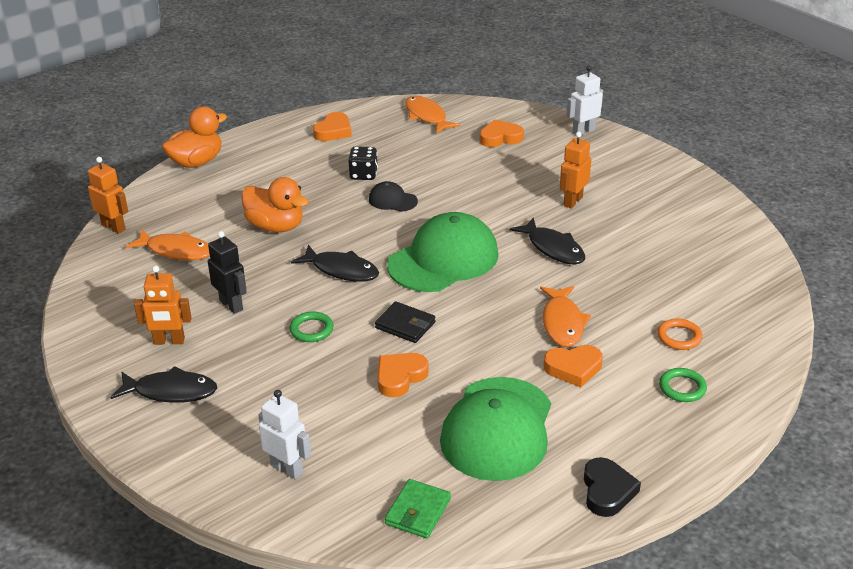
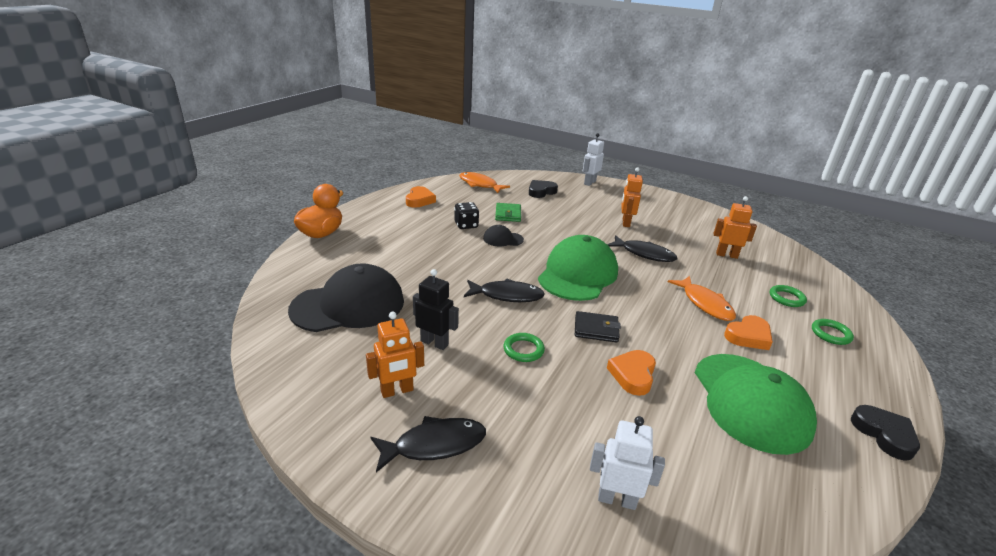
camera: 25 degrees left, 5 degrees down
(114, 227) = (273, 295): orange robot -> orange robot (726, 255)
(176, 251) = (348, 305): orange fish -> black cap
(275, 226) = (425, 271): orange duck -> none
(418, 511) = (773, 508): green wallet -> green wallet (508, 214)
(500, 138) = (541, 191): orange heart -> black heart
(679, 337) = (786, 298): orange ring -> green ring

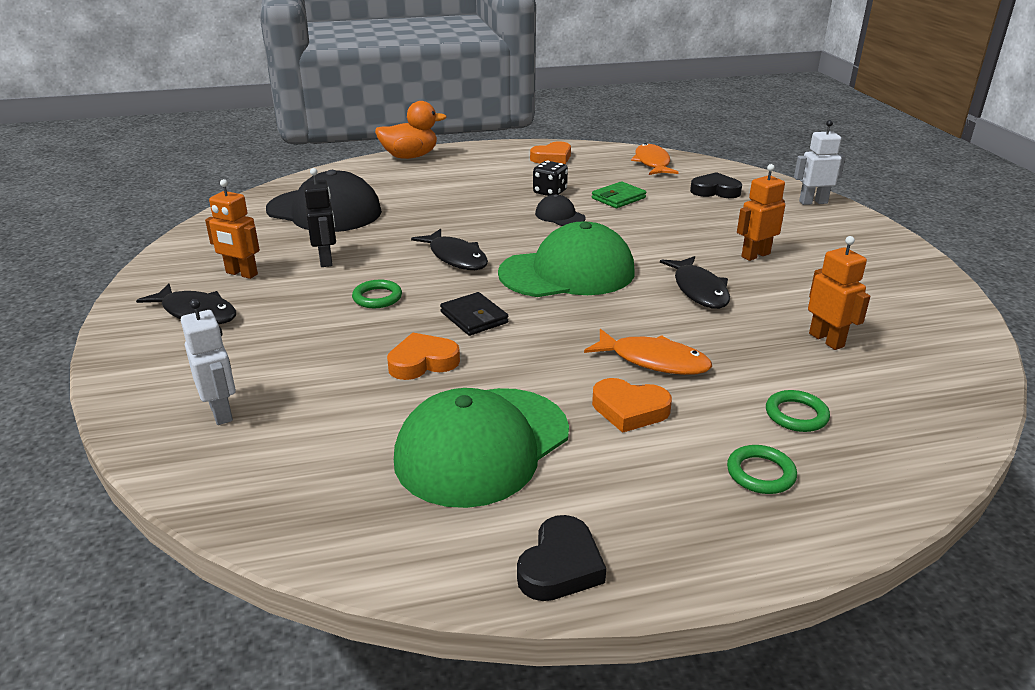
camera: 50 degrees right, 0 degrees up
(705, 304) = (653, 361): orange fish -> orange fish turned 90 degrees counterclockwise

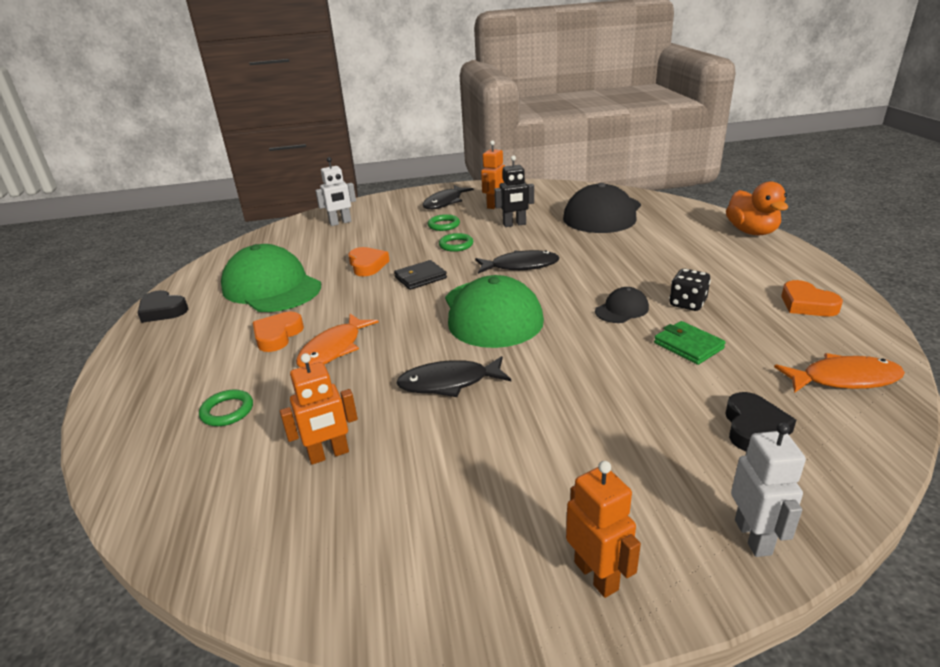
camera: 95 degrees right, 0 degrees up
(456, 257) = (520, 266): black fish -> black fish turned 150 degrees counterclockwise
(755, 255) = (534, 435): orange robot -> orange robot (596, 575)
(760, 473) = (177, 383): green ring -> green ring (444, 225)

